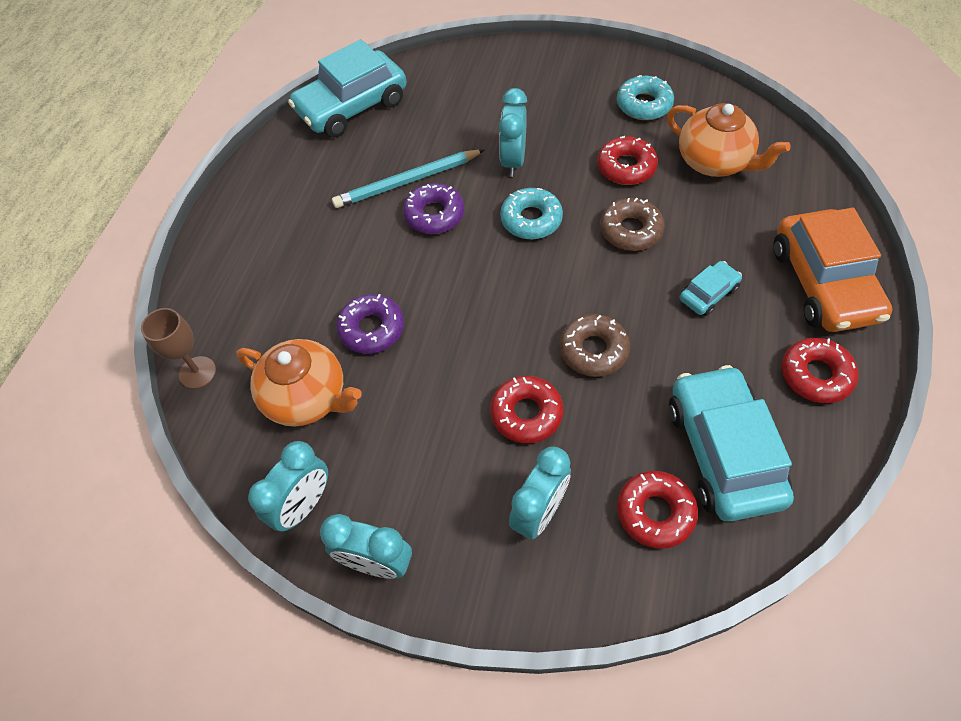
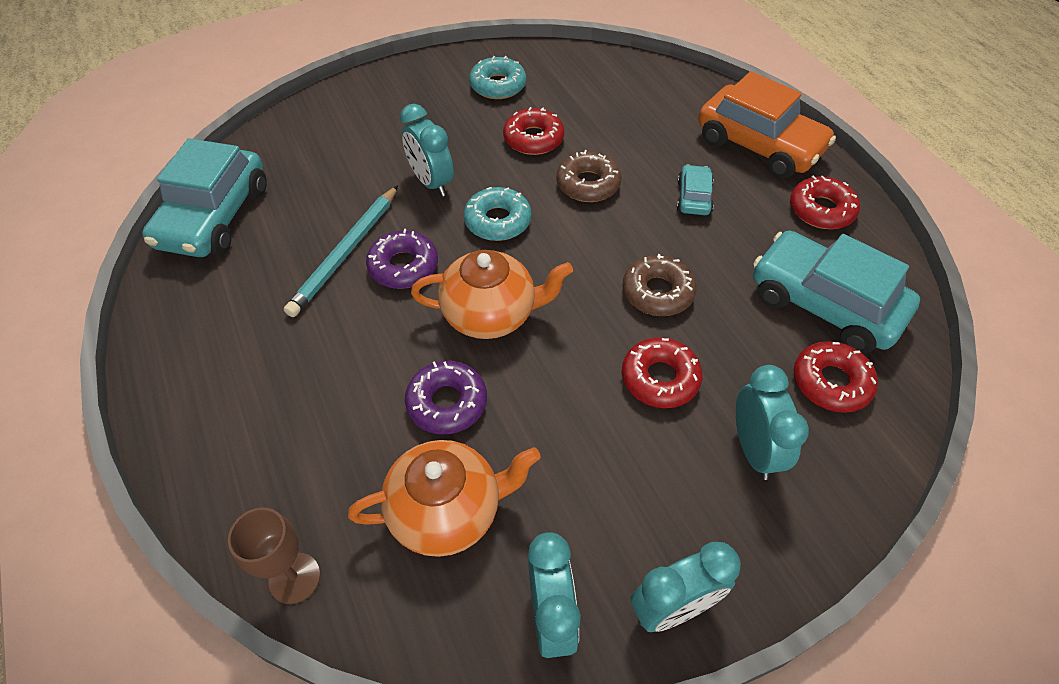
camera: 45 degrees left, 5 degrees down
(714, 162) = (596, 101): orange teapot -> orange teapot (490, 314)

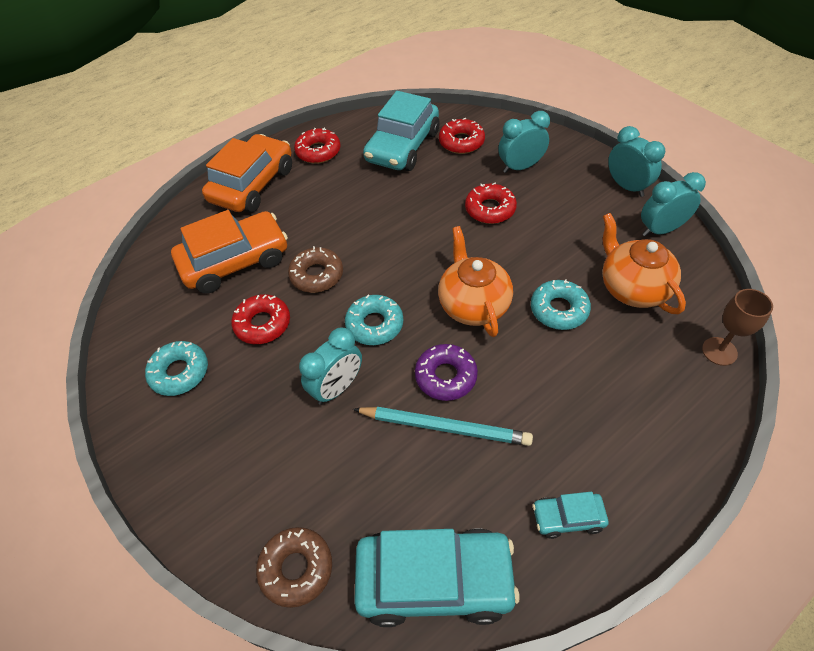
camera: 100 degrees left, 0 degrees up
(447, 403) = (559, 310): purple donut -> turquoise donut
(629, 125) = (235, 261): none -> orange car
(657, 292) = (419, 219): brown donut -> brown donut (296, 568)
(693, 197) = (319, 213): turquoise car -> turquoise car (567, 517)

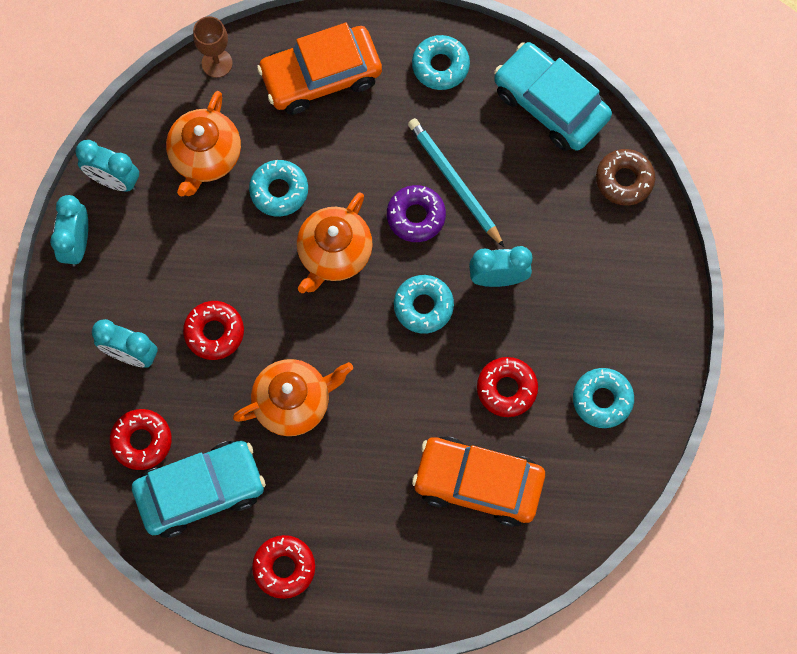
camera: 140 degrees left, 20 degrees up
(253, 185) = (386, 578): orange car -> orange car (321, 76)
(317, 275) = (424, 400): brown donut -> none
(399, 214) = (293, 402): none -> orange teapot
(567, 517) = (440, 66): turquoise car -> turquoise donut

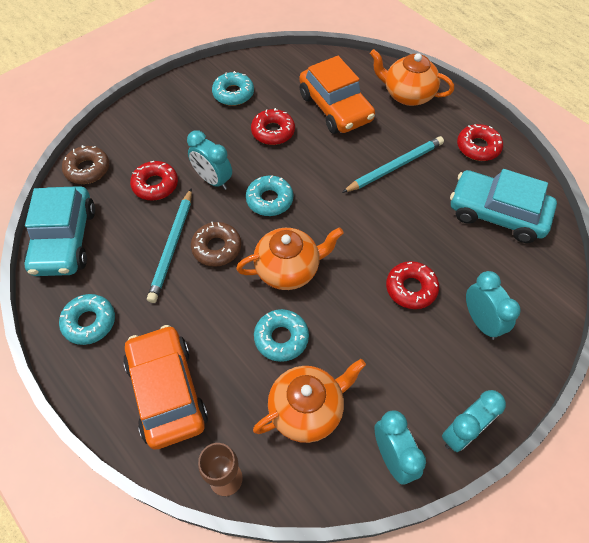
camera: 135 degrees left, 15 degrees down
(142, 441) = (514, 266): red donut -> red donut (155, 185)
(293, 402) = (397, 213): orange teapot -> orange teapot (407, 95)
(321, 76) = (167, 391): orange car -> orange car turned 135 degrees counterclockwise
(345, 459) = (395, 167): none -> turquoise pencil
(416, 216) = (217, 248): purple donut -> brown donut

